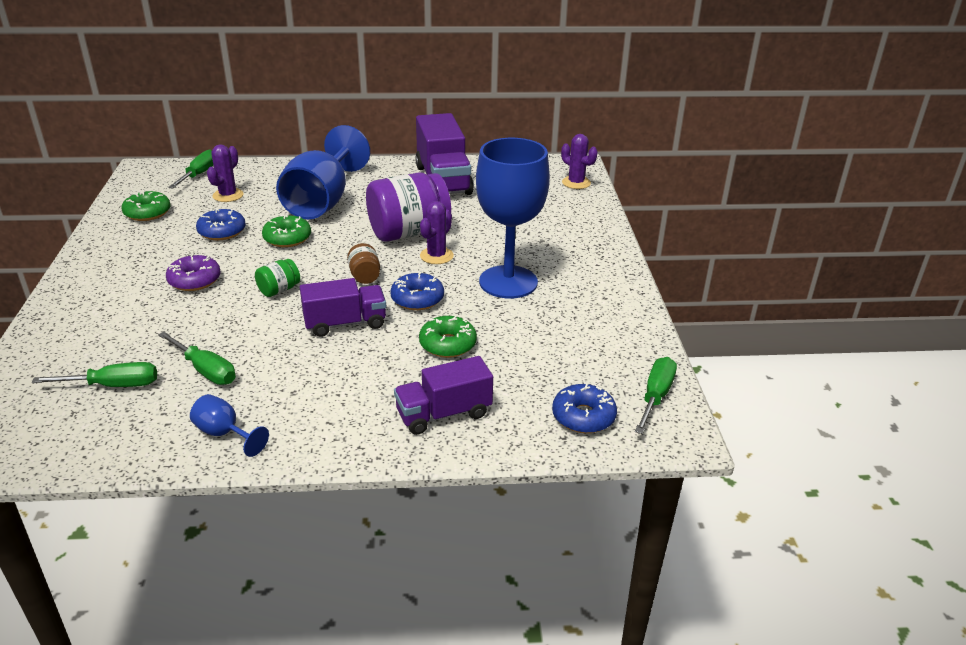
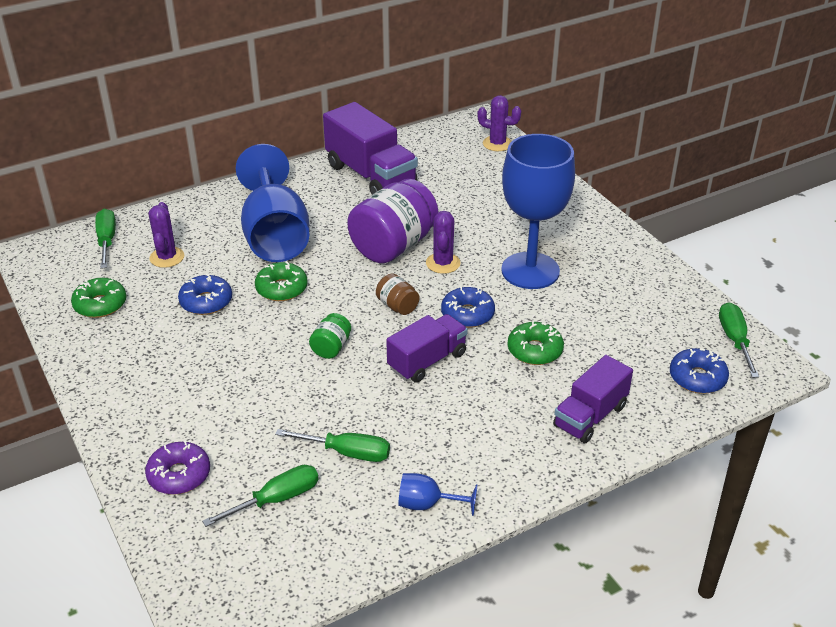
camera: 25 degrees left, 5 degrees up
(194, 280) = (236, 365): purple donut -> purple donut (179, 475)

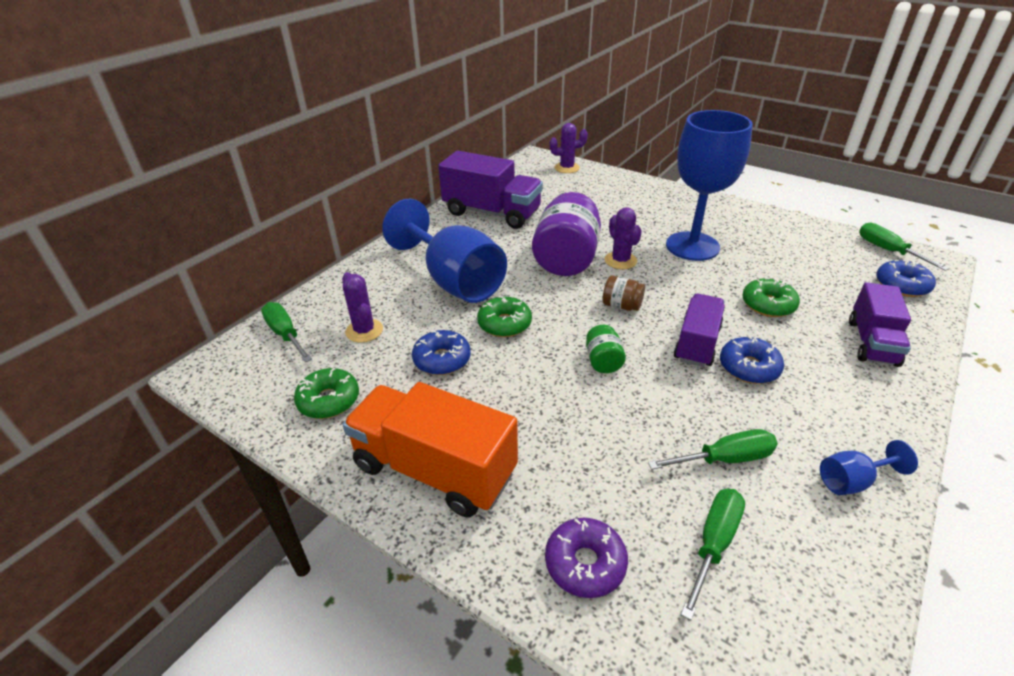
camera: 25 degrees left, 0 degrees up
(133, 380) = (434, 469): none -> orange truck
(467, 314) = (684, 294): blue donut -> blue donut (749, 367)

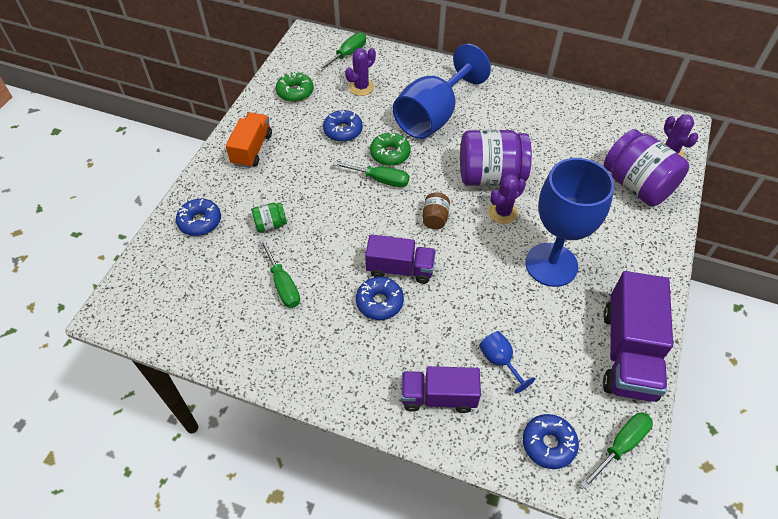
camera: 75 degrees right, 15 degrees up
(434, 469) = (252, 149): orange truck -> orange truck, size x0.63
(491, 213) = (546, 116): purple truck -> purple truck (628, 353)
(585, 563) = (200, 222): purple donut -> blue donut
(601, 188) = (636, 185): none -> purple jar
(603, 361) = (363, 213): green jar -> green jar (270, 224)
(713, 544) = (217, 278): green screwdriver -> green screwdriver (380, 179)
(768, 305) = (471, 321): green donut -> none
(852, 481) = (275, 355): blue goblet -> blue goblet (500, 361)

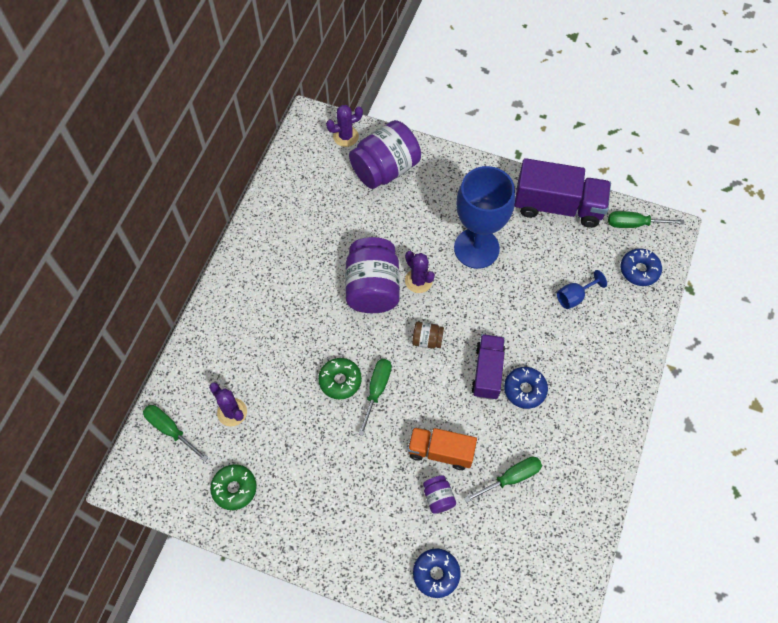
camera: 90 degrees left, 10 degrees up
(252, 149) = (329, 530): orange truck -> orange truck (440, 452)
(270, 224) = (438, 497): green jar -> purple jar
(343, 131) = (303, 430): blue donut -> none
(433, 116) = (285, 336): blue goblet -> none
(438, 397) = (610, 344): purple truck -> none
(620, 446) = (634, 224): green screwdriver -> green screwdriver turned 45 degrees counterclockwise

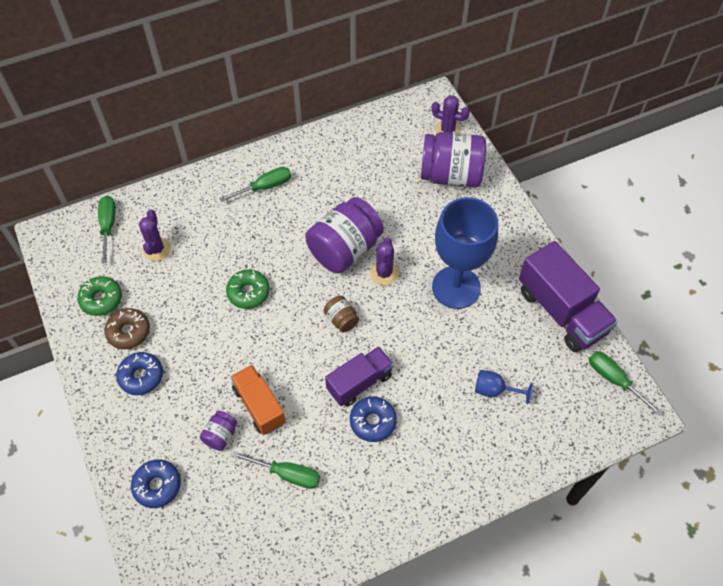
camera: 45 degrees right, 5 degrees down
(285, 491) = (129, 332): none -> brown donut
(376, 390) = (265, 322): green screwdriver -> green screwdriver (264, 187)
(639, 270) = (576, 419): blue donut -> blue donut (141, 376)

